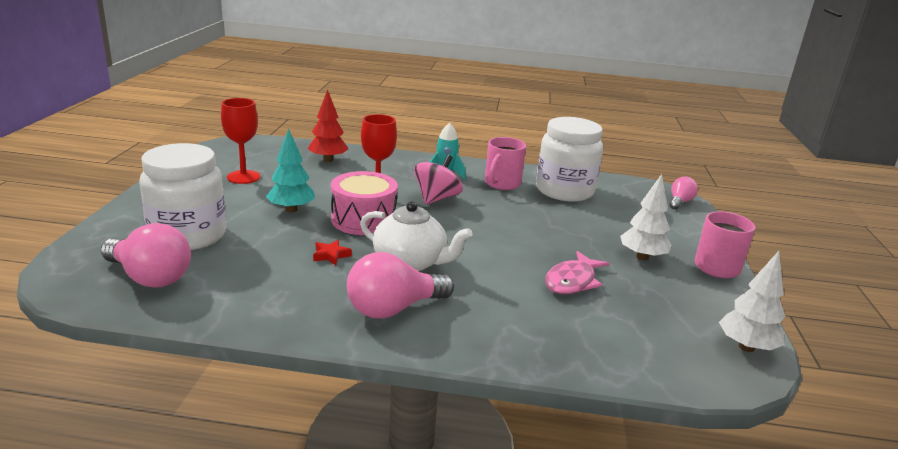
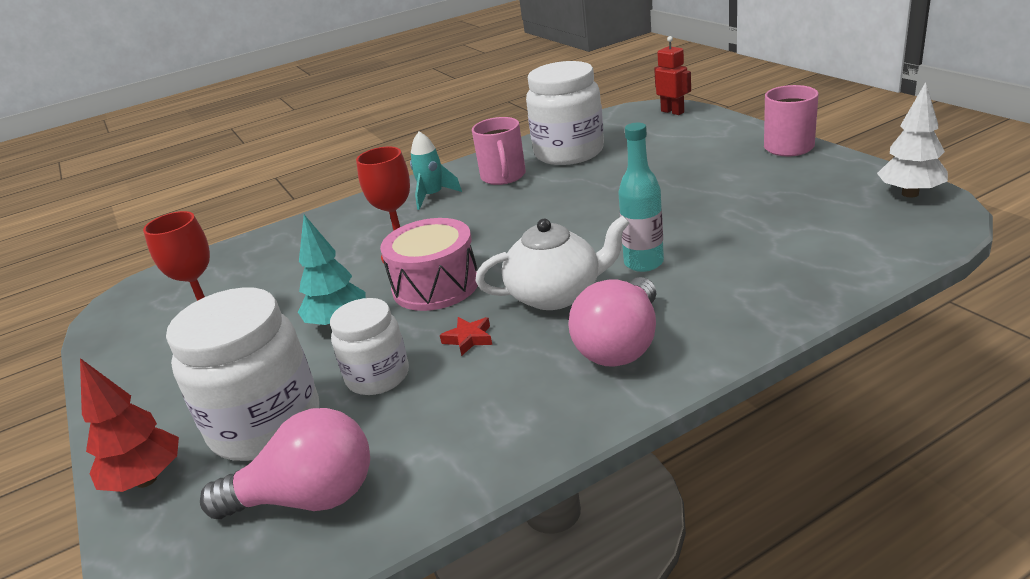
camera: 30 degrees left, 5 degrees up
(263, 245) = (378, 376): none -> white jar
(328, 160) = (281, 252): red tree -> red tree (146, 480)
(436, 198) = (469, 224): pink spinning top -> none
(487, 276) = (643, 263): none -> turquoise bottle
(572, 281) = (714, 223): pink fish -> none
(642, 257) = (726, 171): white tree -> none
(679, 202) = (672, 112): pink light bulb -> red robot

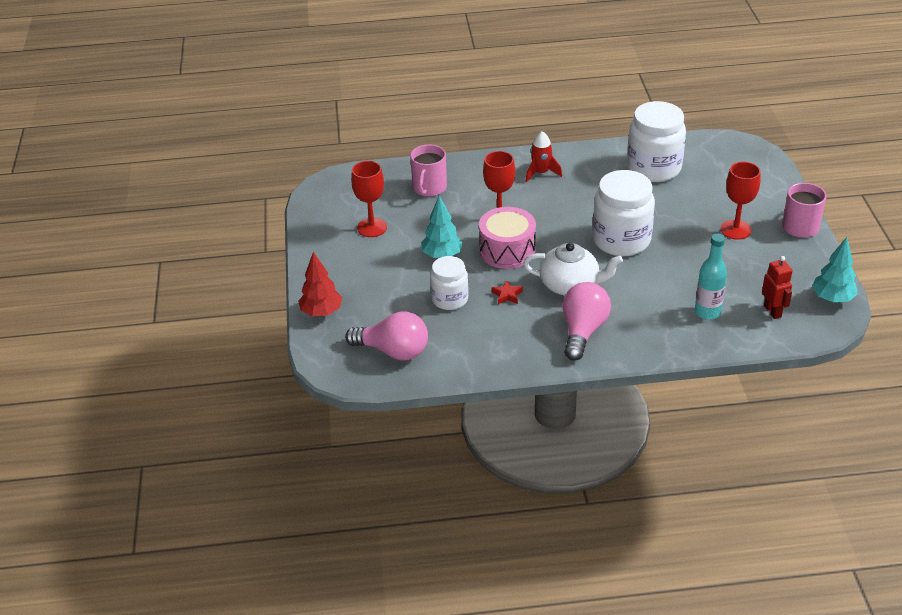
camera: 20 degrees right, 10 degrees up
(266, 425) = (384, 305): white jar -> white jar (621, 240)
(433, 196) = (541, 173): turquoise rocket -> red rocket
(503, 176) = (596, 173): pink mug -> pink mug (429, 188)
(621, 345) = (583, 331): pink light bulb -> pink light bulb turned 150 degrees clockwise
(643, 263) = (633, 283): turquoise bottle -> turquoise bottle (707, 312)
(672, 112) = (755, 156): red robot -> red robot (772, 311)
(718, 172) = (736, 230): none -> red goblet
(910, 194) = (832, 298): white tree -> turquoise tree

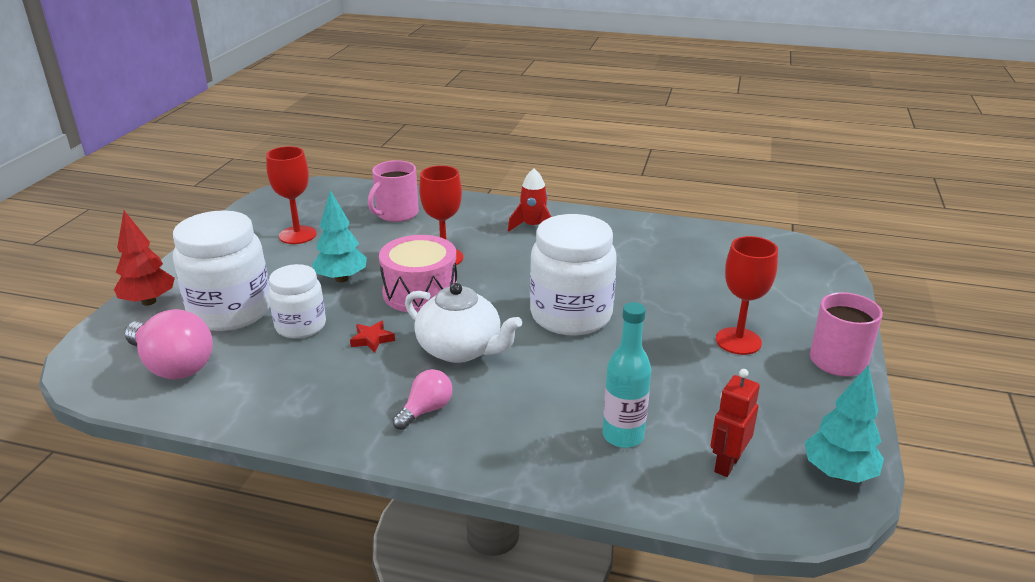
camera: 20 degrees right, 10 degrees down
(583, 331) = (426, 410): pink light bulb -> pink light bulb, size x0.56
(654, 168) = (674, 250): white jar -> white jar (230, 311)
(772, 311) = (726, 464): red robot -> red robot turned 150 degrees counterclockwise

